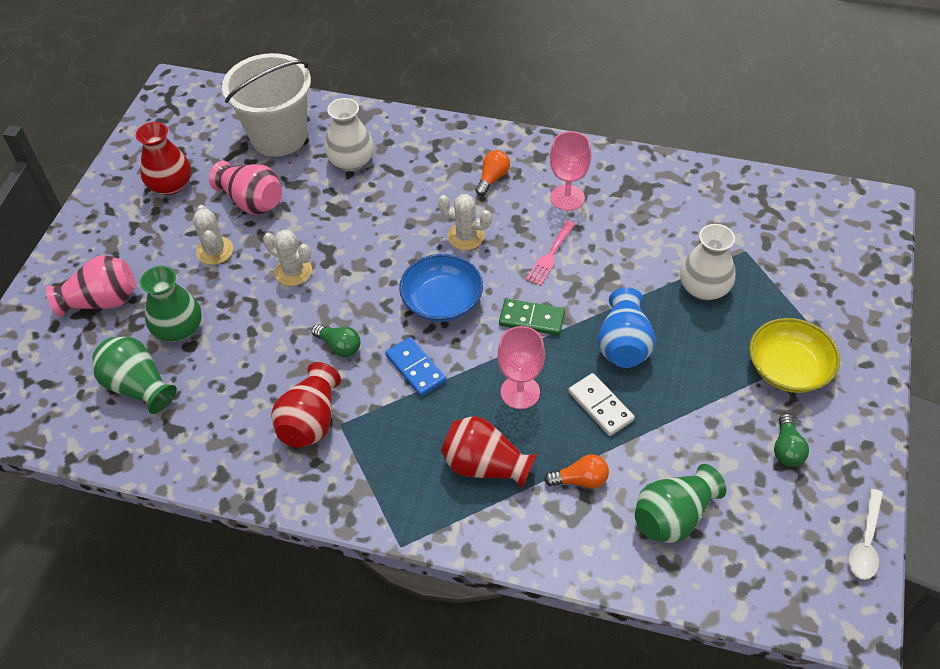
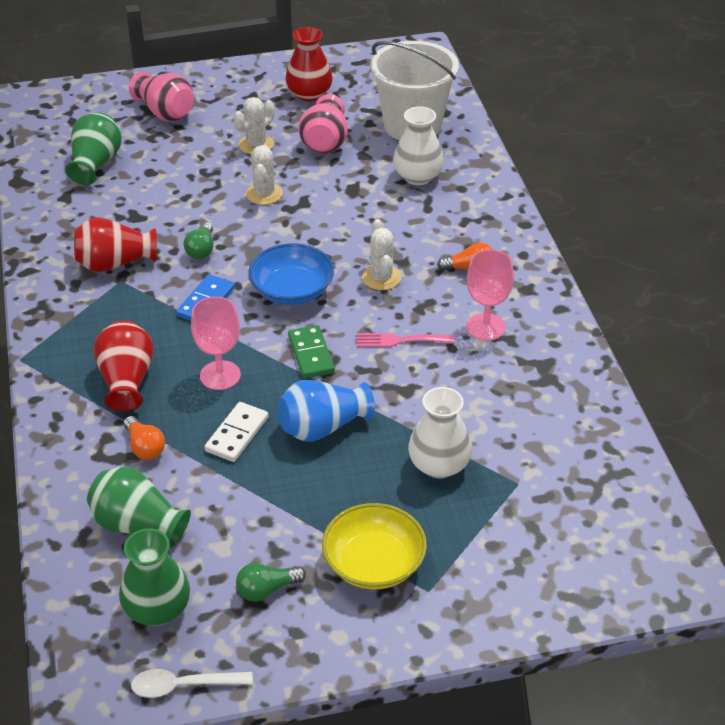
camera: 60 degrees right, 10 degrees down
(179, 329) = (163, 160): green vase -> green vase (157, 609)

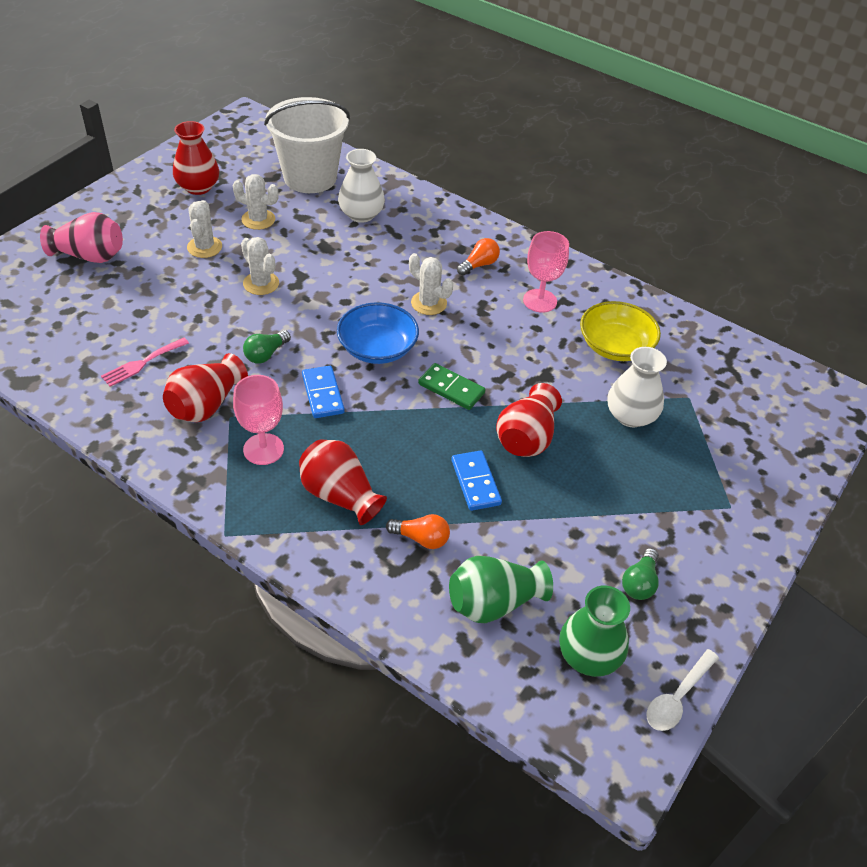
camera: 45 degrees left, 5 degrees up
(95, 164) = (79, 329): green vase -> none
(201, 249) = (266, 354): green light bulb -> green light bulb turned 75 degrees clockwise
(220, 375) = (406, 445): pink goblet -> pink goblet (263, 449)
(237, 434) = (475, 482): white domino -> blue domino
(322, 427) = (526, 438): blue vase -> red vase
(325, 142) = (258, 219): pink vase -> white cactus
(374, 563) = (678, 512): yellow bowl -> yellow bowl (615, 346)
(399, 340) = (498, 342): pink fork -> pink fork (142, 363)

